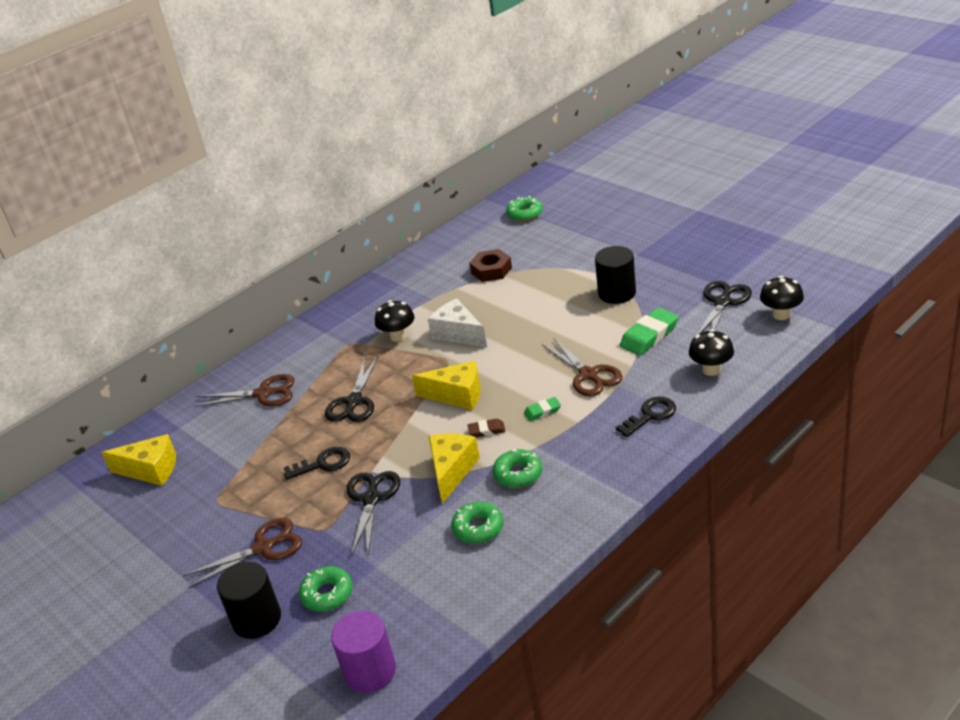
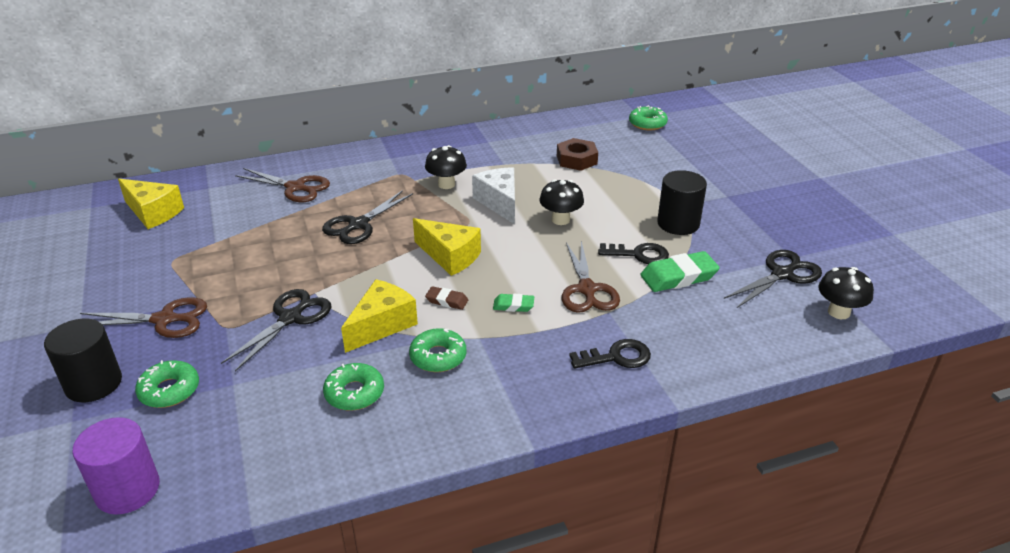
camera: 20 degrees right, 0 degrees up
(323, 464) = (282, 267): black key -> black key (639, 254)
(711, 369) = (718, 338): black mushroom -> black mushroom (560, 220)

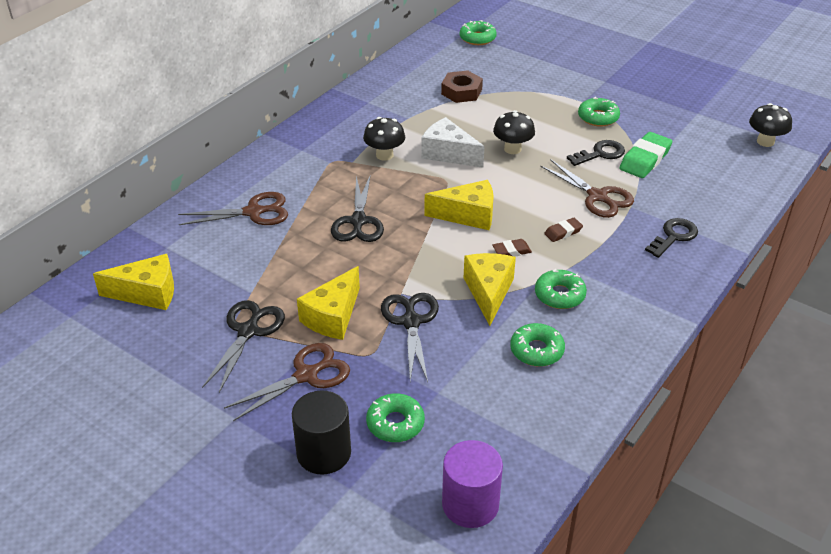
camera: 35 degrees left, 5 degrees up
(242, 286) = (333, 316): none -> yellow cheese
(513, 306) = (563, 232): green eraser -> brown eraser
(678, 223) = (598, 117): black cylinder -> green donut
(782, 274) = (705, 129): black scissors -> black scissors (248, 331)

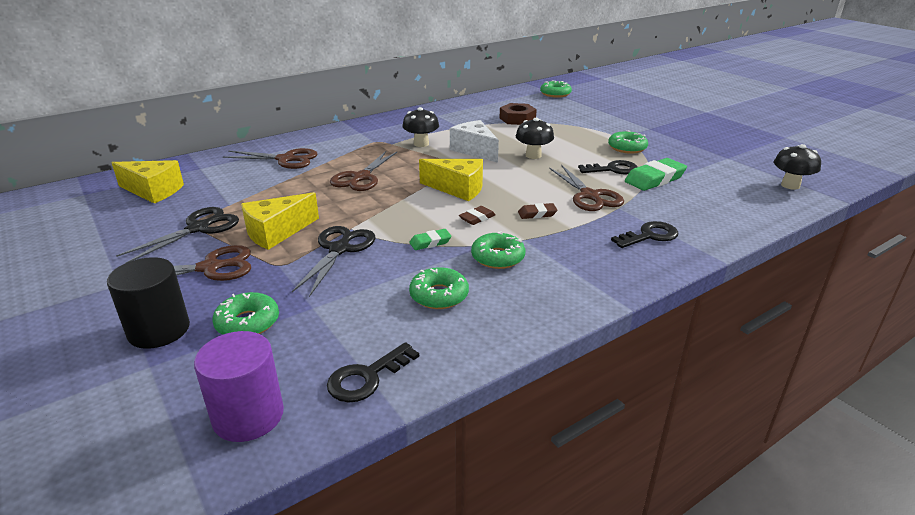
camera: 20 degrees right, 10 degrees down
(358, 221) = (361, 177): black scissors -> brown scissors
(488, 292) = (430, 242): yellow cheese -> green eraser
(511, 251) = (477, 218): brown eraser -> brown eraser turned 45 degrees counterclockwise
(535, 445) = (367, 377): none -> black key

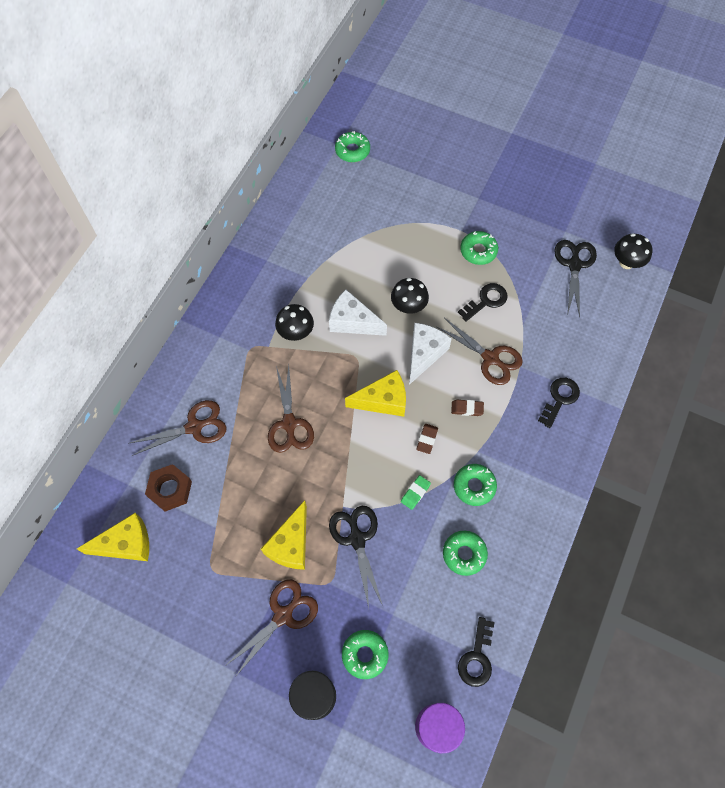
camera: 30 degrees left, 35 degrees up
(198, 228) = (224, 574): black scissors -> black scissors (574, 265)
(517, 119) = (350, 232): brown nut -> brown nut (170, 489)
(523, 178) = (424, 354): none -> white cheese
(537, 214) = (467, 409): brown eraser -> brown eraser turned 45 degrees clockwise
(654, 179) = (525, 302): green eraser -> none

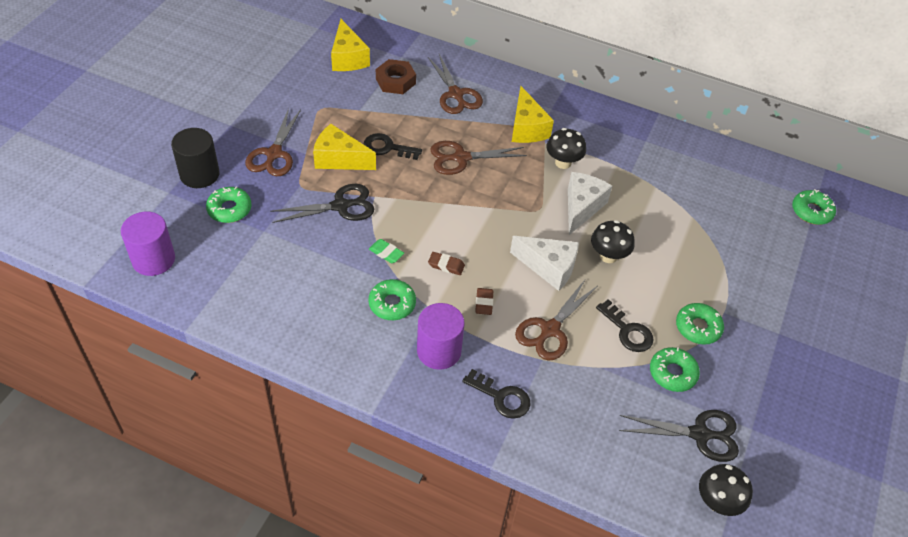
camera: 85 degrees right, 15 degrees down
(283, 615) = (274, 154): brown scissors -> brown scissors turned 60 degrees clockwise
(383, 400) = (490, 230): yellow cheese -> yellow cheese (527, 128)
(464, 554) = (318, 290): green donut -> green donut (672, 373)
(477, 657) = (212, 295): black key -> black key (387, 148)
(520, 446) = (439, 351): none -> purple cylinder

